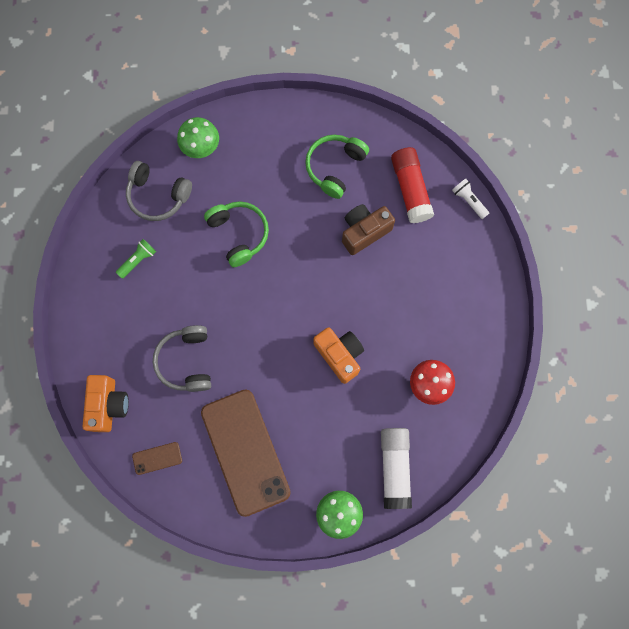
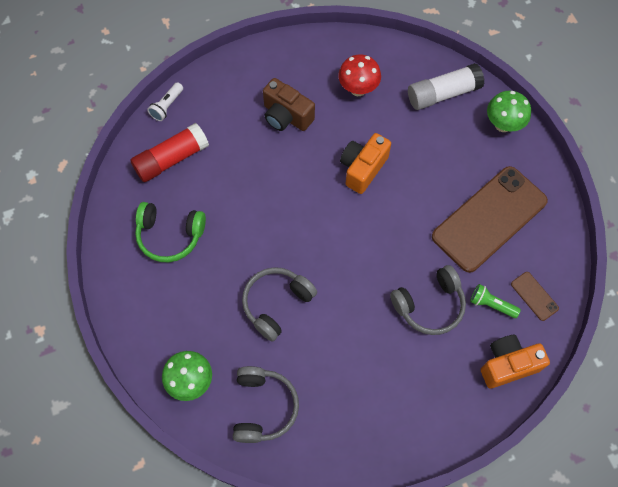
camera: 110 degrees left, 10 degrees down
(138, 260) = (345, 398): green flashlight -> green flashlight (491, 304)
(239, 234) = (276, 304): green headphones -> grey headphones
(364, 232) = (231, 186): brown camera -> brown camera (286, 116)

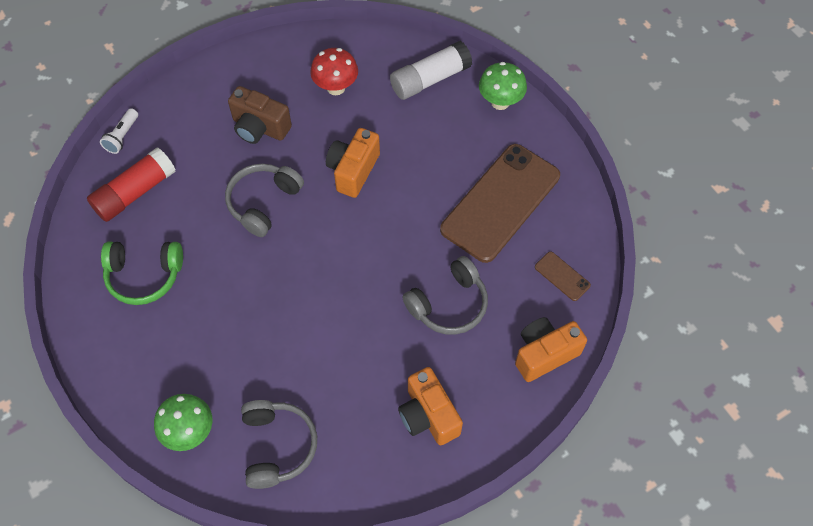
camera: 10 degrees left, 5 degrees down
(276, 304) = (277, 331): grey headphones -> grey headphones (263, 203)
(397, 403) = (428, 415): none -> orange camera
(491, 304) = (517, 292): green flashlight -> none

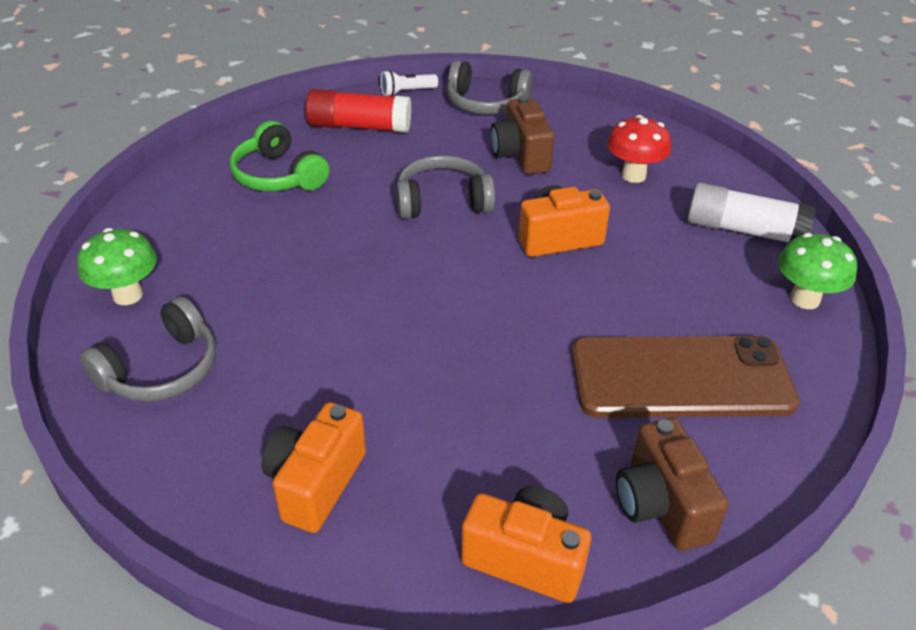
camera: 50 degrees right, 20 degrees down
(449, 304) = (489, 411): grey headphones -> grey headphones (486, 103)
(562, 276) = (661, 505): brown phone -> brown camera

